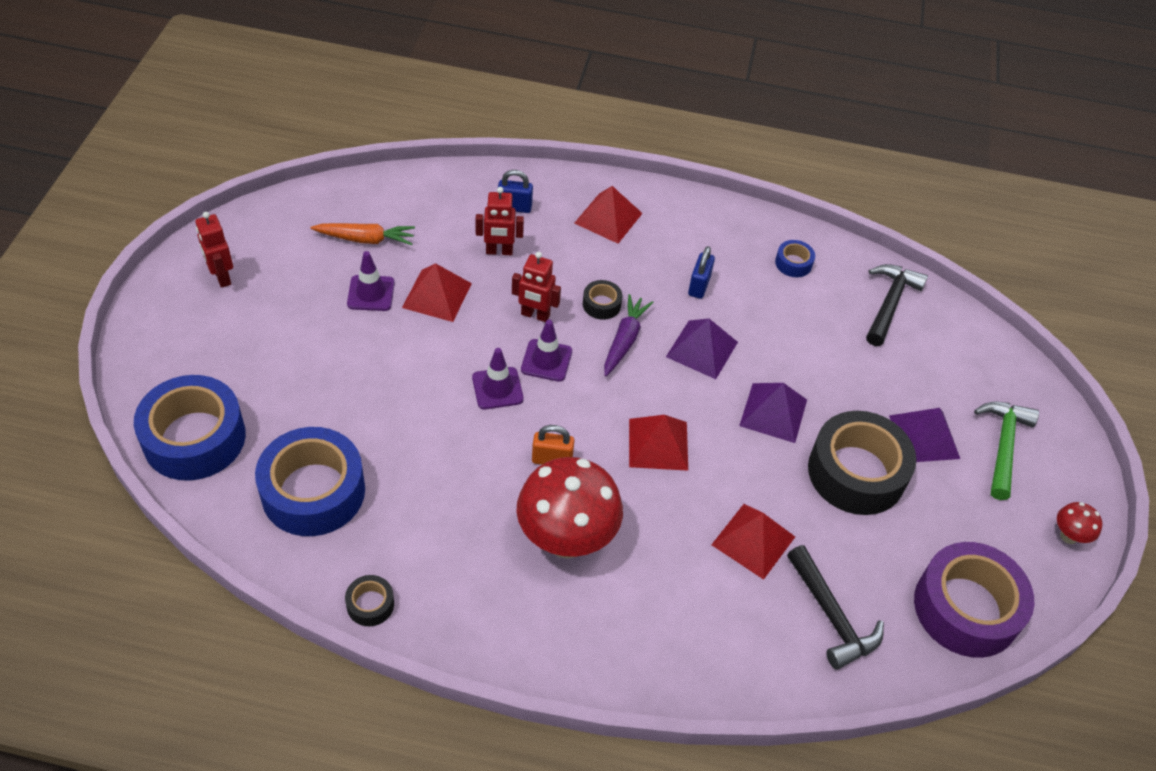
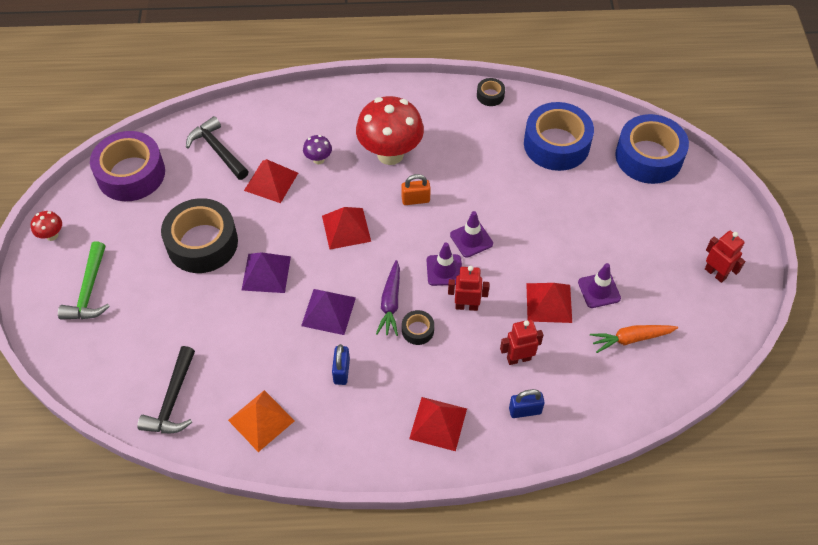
camera: 170 degrees right, 5 degrees up
(677, 559) = (318, 159): none -> purple mushroom
(793, 263) = (261, 420): blue tape -> orange pyramid
(924, 437) = (150, 283): purple pyramid -> none

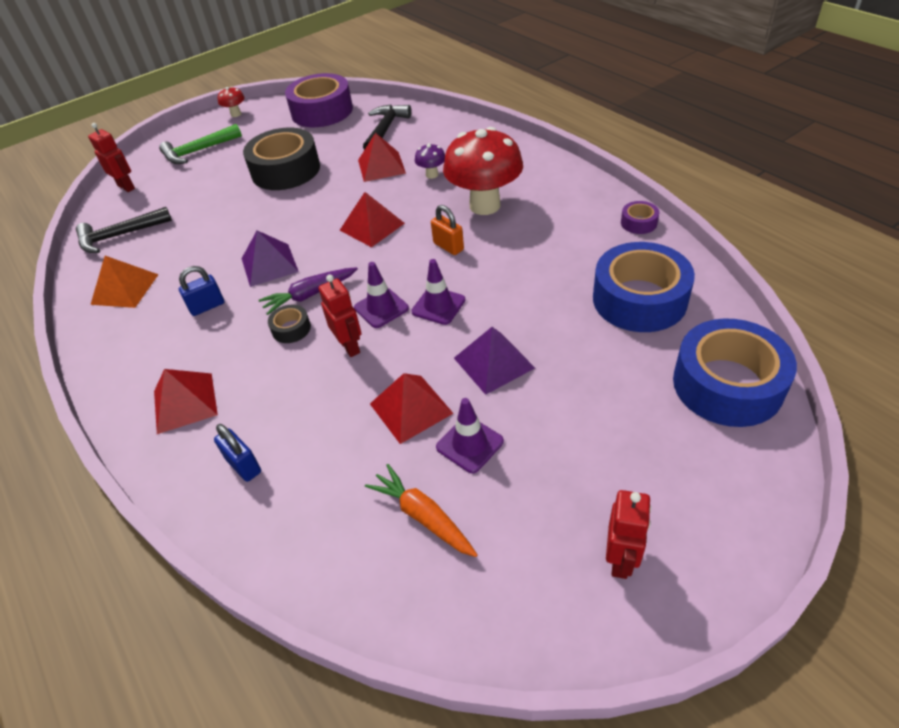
camera: 60 degrees right, 10 degrees down
(266, 273) = (283, 212): purple pyramid -> purple pyramid (493, 362)
(490, 95) = (638, 223): black tape -> purple tape
(518, 358) = (312, 422): red robot -> red robot (126, 187)

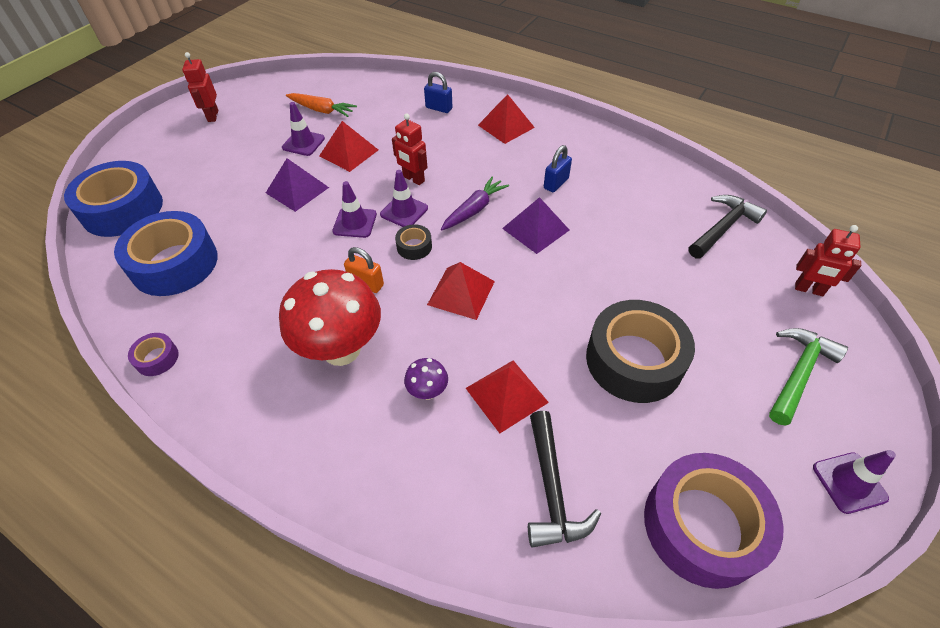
camera: 155 degrees right, 5 degrees up
(125, 289) = (645, 182): orange pyramid -> none
(236, 114) = (849, 482): red mushroom -> purple traffic cone
(291, 329) = (469, 181): black tape -> black tape (414, 246)

